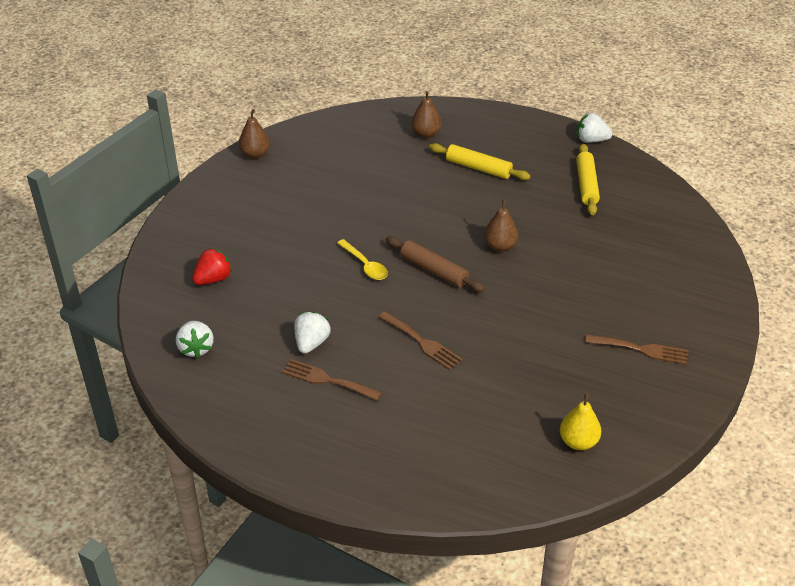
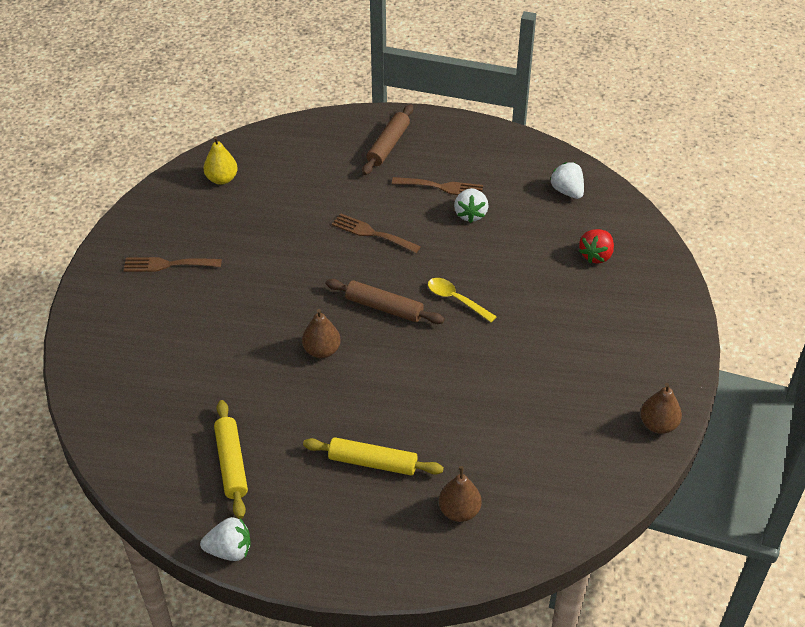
camera: 165 degrees right, 5 degrees up
(366, 448) = (388, 145): none -> brown rolling pin

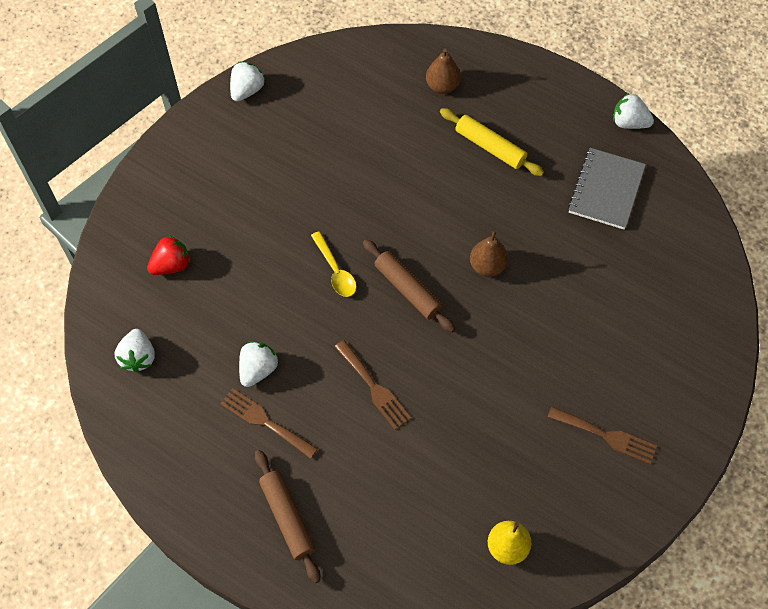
camera: 155 degrees left, 15 degrees up
(231, 463) = (606, 190): yellow rolling pin -> grey notebook
(388, 145) = (287, 518): brown rolling pin -> brown rolling pin turned 75 degrees counterclockwise
(658, 425) = (247, 90): brown pear -> white strawberry

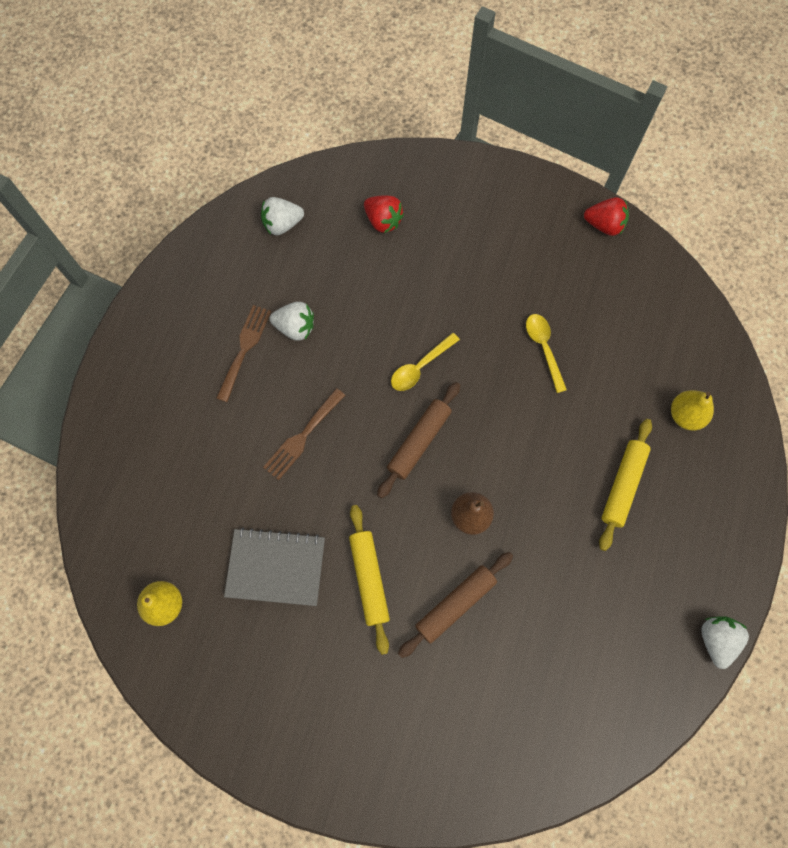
camera: 75 degrees right, 10 degrees up
(247, 90) = (604, 225): white strawberry -> red strawberry
(287, 518) = (156, 395): brown rolling pin -> brown rolling pin (455, 604)
(350, 169) = (544, 348): none -> yellow spoon
(442, 86) = (685, 415): brown pear -> yellow pear
(524, 361) = (369, 579): none -> yellow rolling pin
(606, 190) = (610, 629): grey notebook -> grey notebook (276, 567)
(606, 436) = (304, 684): brown fork -> none

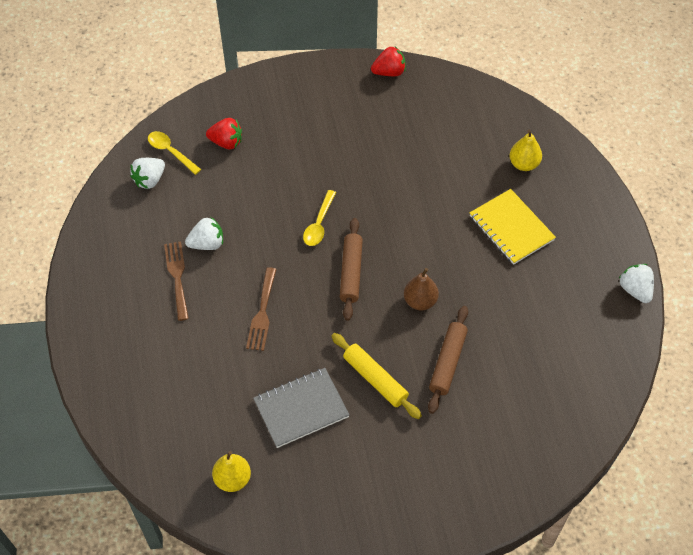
camera: 30 degrees left, 15 degrees down
(544, 348) = (399, 169): yellow spoon -> yellow spoon (171, 152)
(622, 485) = (511, 228): yellow rolling pin -> yellow notebook

